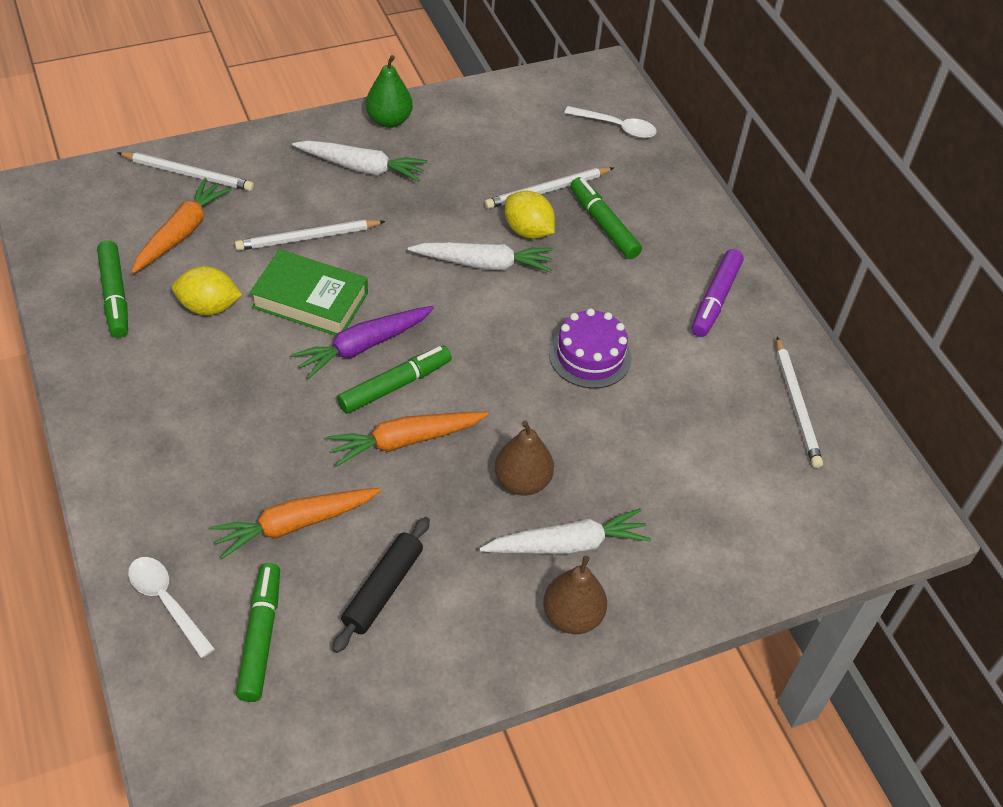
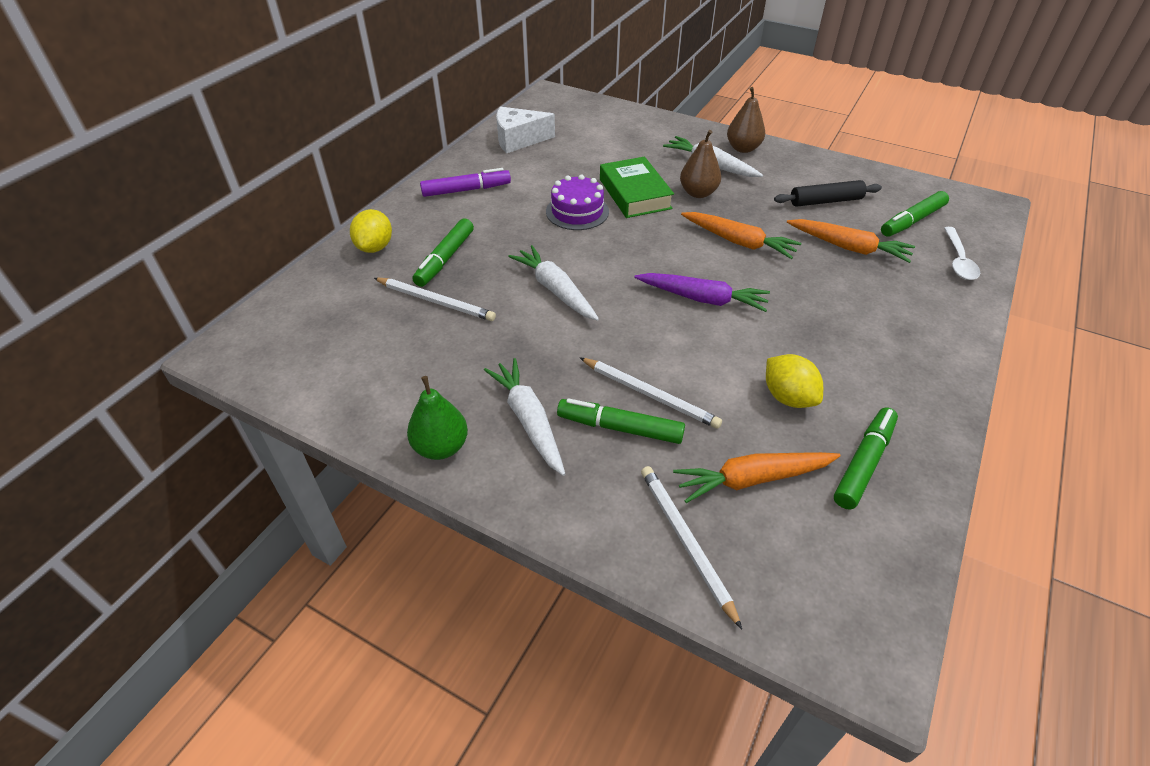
camera: 125 degrees left, 5 degrees down
(310, 300) = (704, 349): green book -> green book (635, 194)
(395, 386) = (710, 268): green marker -> green marker (620, 428)
(528, 231) = (494, 288): yellow lemon -> yellow lemon (375, 247)
(616, 127) = (309, 305): white spoon -> none
(796, 405) = (518, 140): white pencil -> white cheese

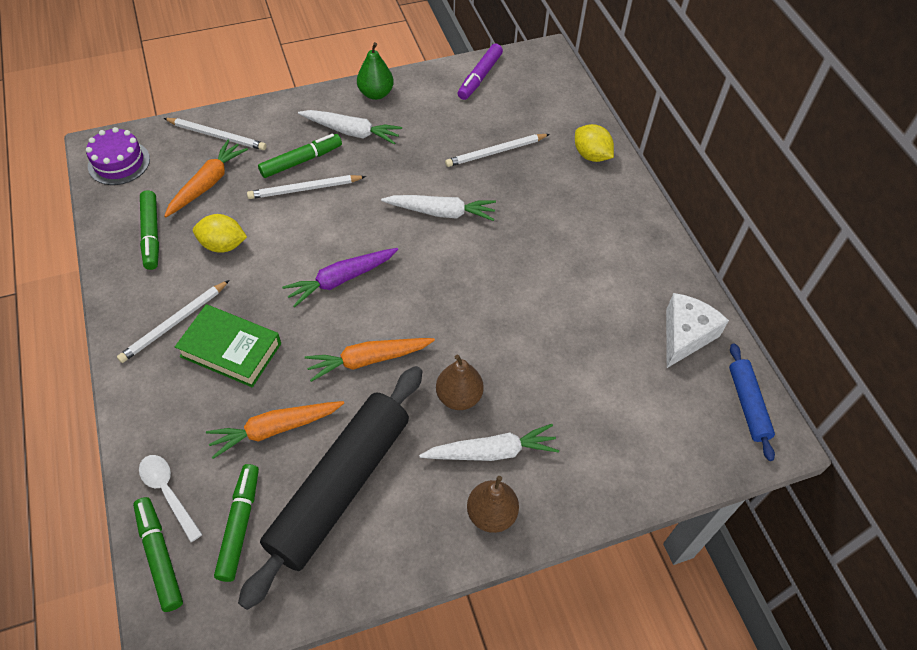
camera: 130 degrees right, 10 degrees up
(445, 259) = (538, 181): green marker -> green marker (160, 556)
(466, 190) = (624, 245): purple marker -> purple marker (480, 77)
(541, 107) = (747, 404): none -> blue rolling pin
(577, 211) = (520, 291): purple cake -> purple cake (119, 162)
(635, 194) = (505, 349): green book -> green book (231, 350)
(825, 201) = (340, 486): black rolling pin -> black rolling pin, size x2.07
(888, 360) = (174, 323): none -> white pencil

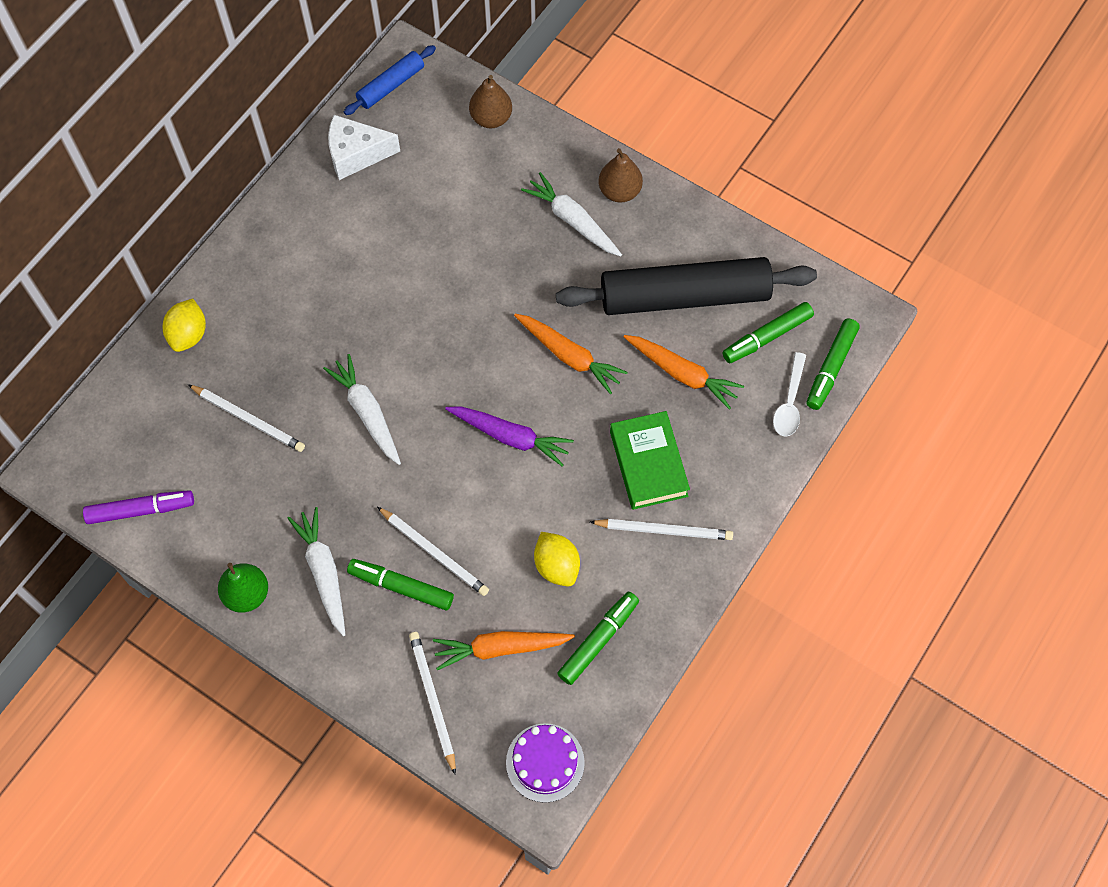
camera: 125 degrees left, 10 degrees up
(459, 396) = (546, 271): brown pear -> brown pear (491, 118)

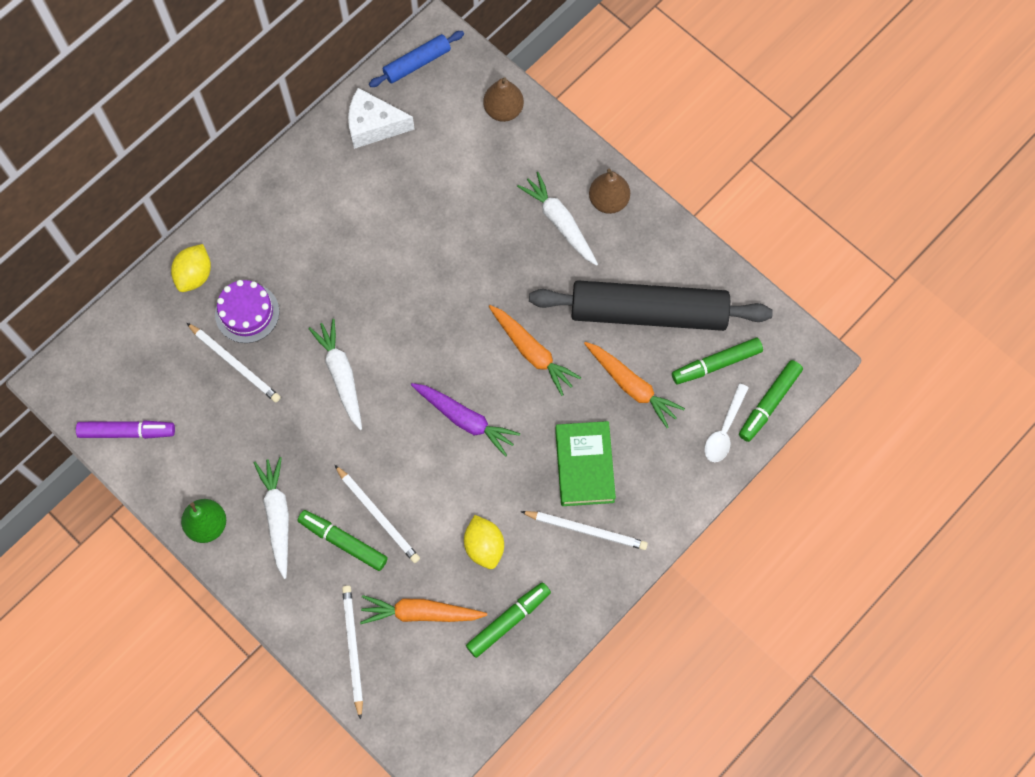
camera: 10 degrees right, 5 degrees up
(545, 762) = (441, 722): purple cake -> purple cake (247, 313)

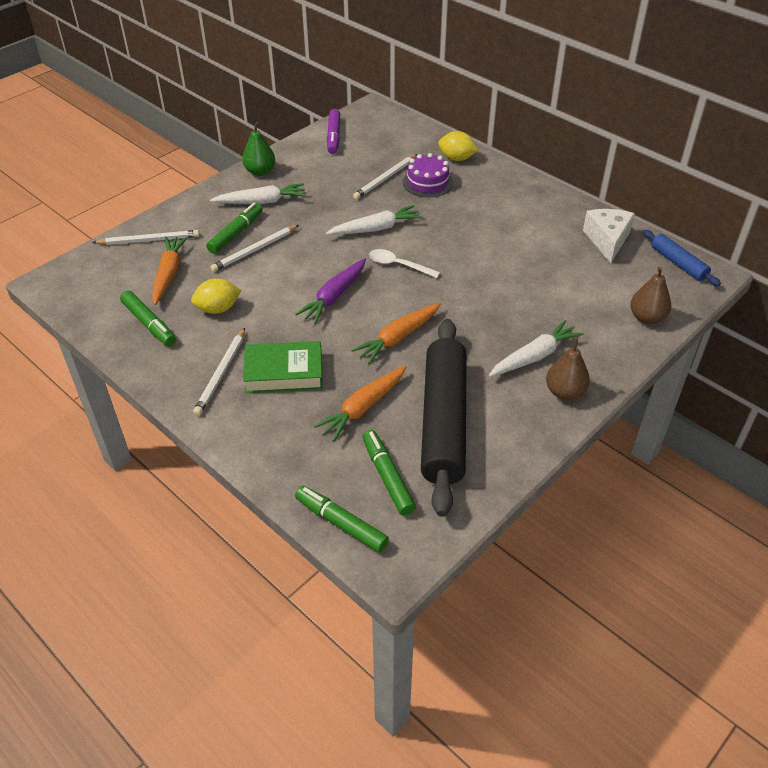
camera: 90 degrees right, 25 degrees down
(724, 430) = (312, 481): white spoon -> white spoon (398, 265)

